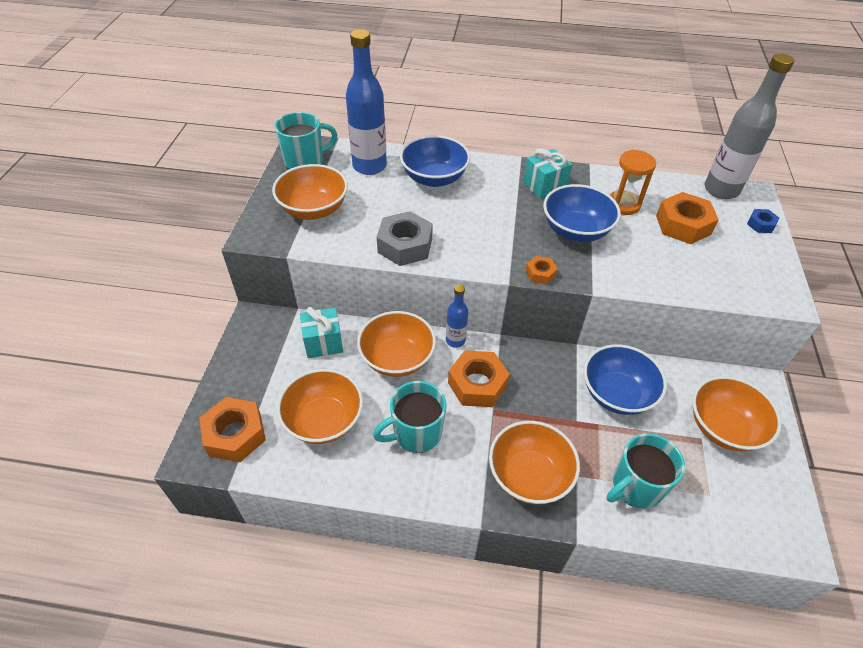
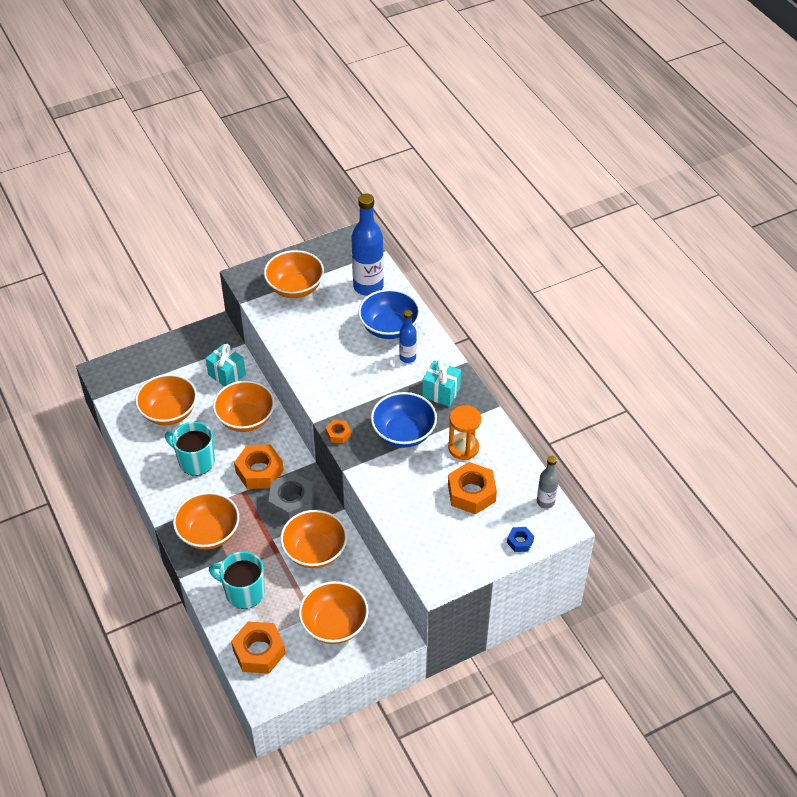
camera: 55 degrees right, 0 degrees up
(235, 434) = (128, 379): orange nut -> orange nut (259, 652)
(305, 161) = (340, 251): turquoise mug -> none
(405, 245) = (302, 352): grey nut -> grey nut (292, 502)
(455, 340) = (287, 440): blue bottle -> blue bottle (407, 357)
(617, 394) = (315, 551): blue bowl -> orange bowl
(721, 190) = (545, 502): grey bottle -> grey bottle, size x0.53

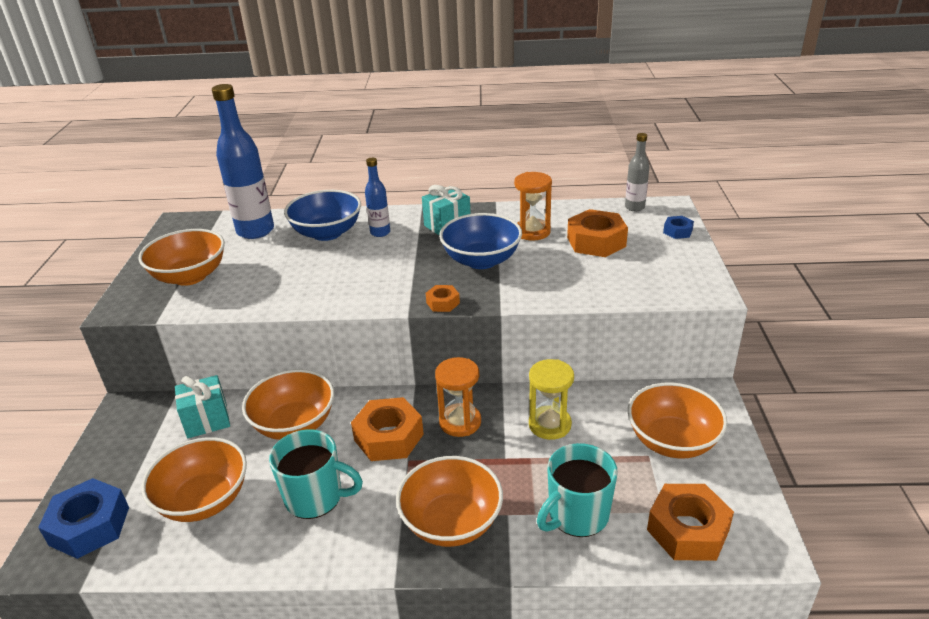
camera: 60 degrees left, 15 degrees down
(130, 375) = (89, 526): none -> blue nut
(195, 461) = (315, 497): turquoise mug -> turquoise mug turned 135 degrees counterclockwise
(292, 502) = (460, 422): grey nut -> orange hourglass
(315, 551) = (549, 424): orange bowl -> yellow hourglass

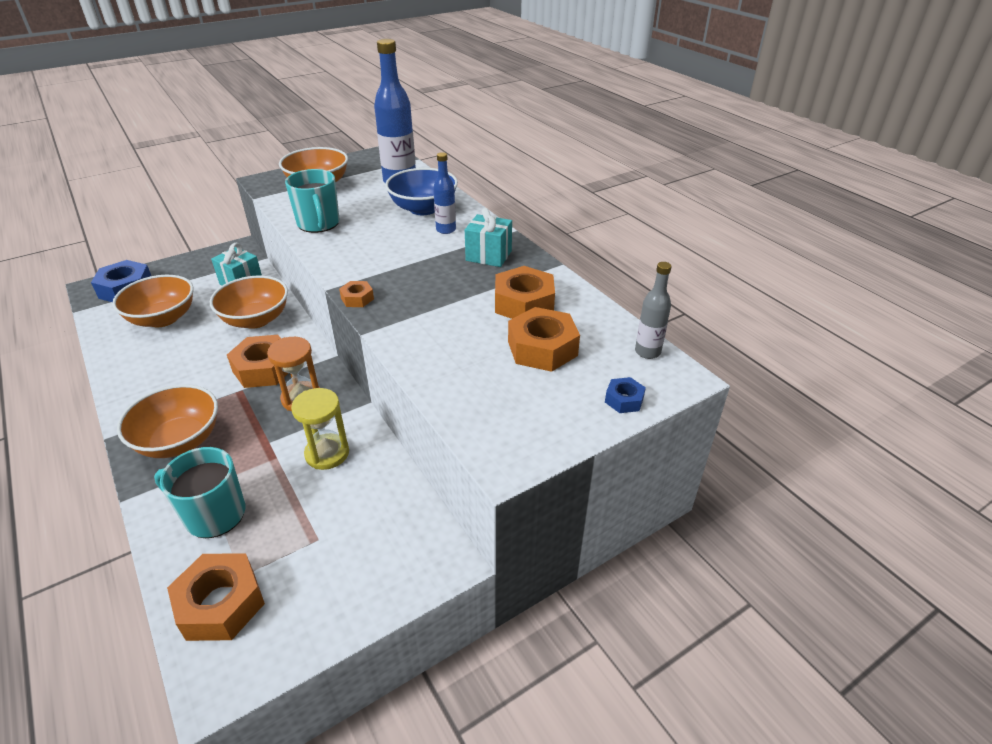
camera: 55 degrees right, 5 degrees up
(315, 497) = (182, 363): turquoise mug -> turquoise mug (319, 224)
(481, 260) = (444, 293): blue bowl -> none
(532, 232) = (524, 303): orange hourglass -> orange nut
(672, 441) = (349, 551): orange bowl -> none

